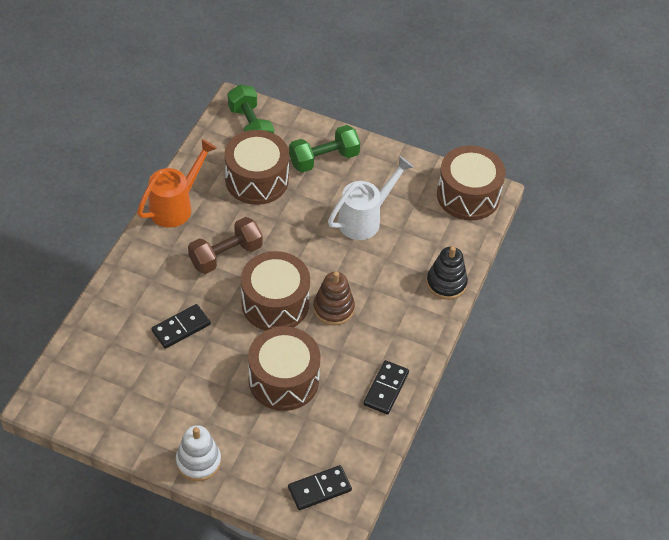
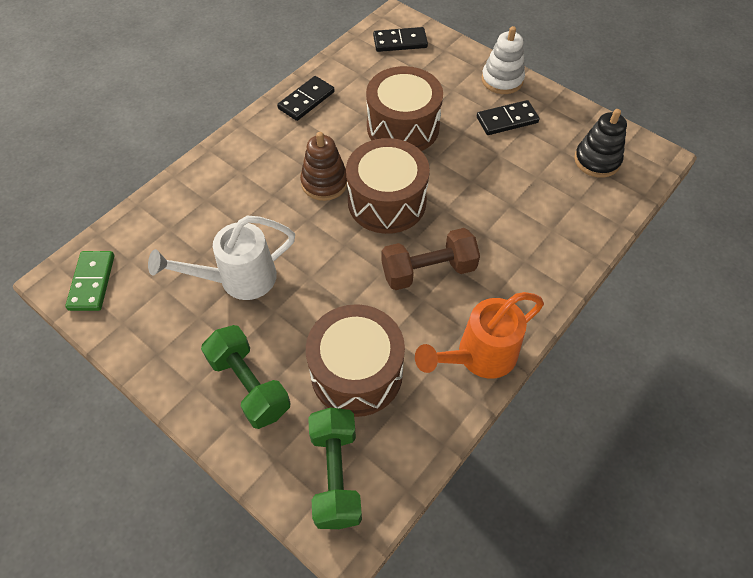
camera: 160 degrees left, 5 degrees up
(181, 328) = (498, 198): black domino -> black domino (507, 120)
(324, 159) = (249, 385): green dumbbell -> green dumbbell turned 60 degrees clockwise
(446, 283) = (188, 182): black stacking toy -> black stacking toy (597, 160)
(468, 195) = (92, 282): brown drum -> green domino

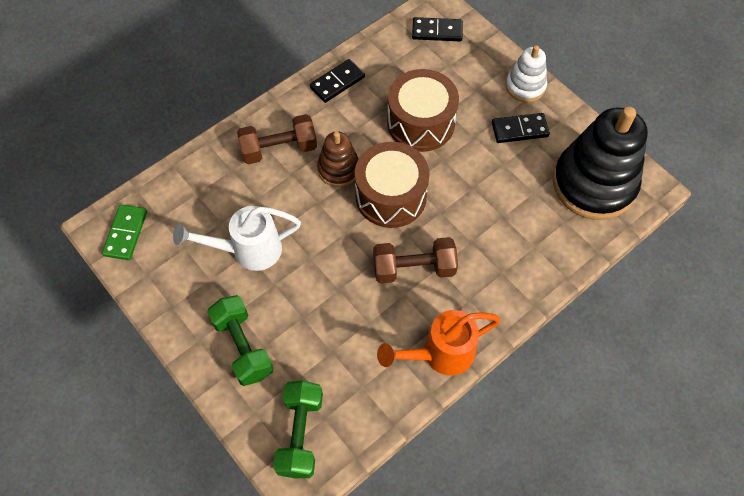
camera: 10 degrees right, 5 degrees up
(255, 172) = (279, 149): none -> brown dumbbell
(356, 373) = (333, 351): brown drum -> none
(597, 160) = (593, 184): black stacking toy -> black stacking toy, size x1.94

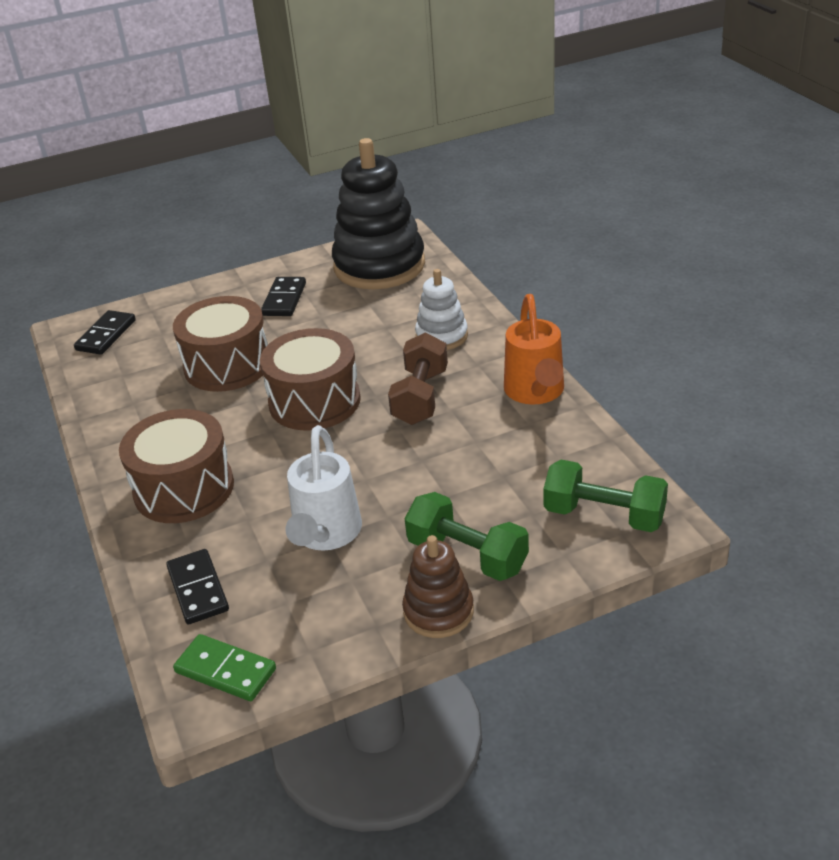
camera: 70 degrees left, 25 degrees down
(243, 346) = (467, 555): green dumbbell -> green dumbbell turned 45 degrees clockwise
(279, 149) = (184, 488): brown dumbbell -> brown drum
(337, 82) = (117, 424): black domino -> black domino (197, 589)
(339, 169) = (250, 438): brown stacking toy -> brown stacking toy (438, 611)
(525, 86) = (231, 287): white stacking toy -> white stacking toy (441, 336)

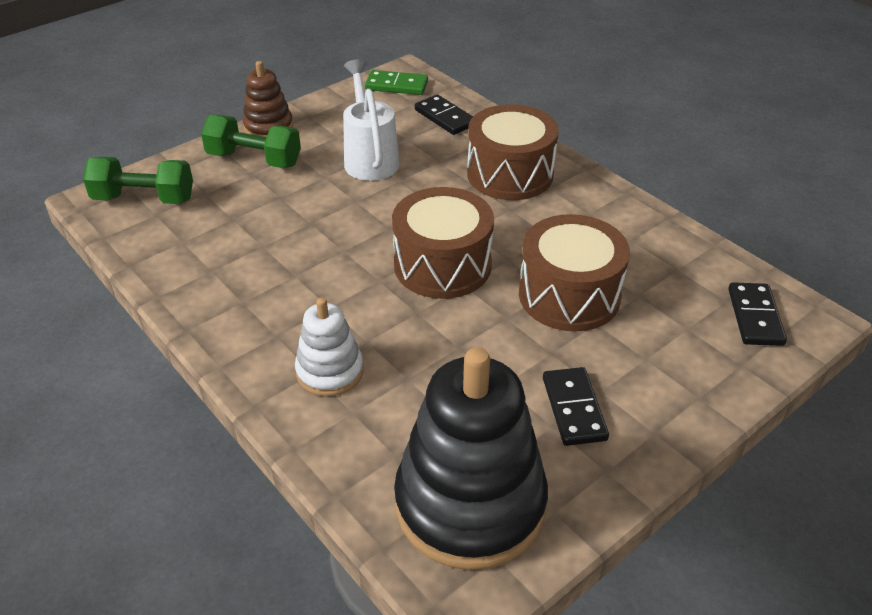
camera: 160 degrees right, 5 degrees up
(420, 397) = (331, 284): brown dumbbell -> none
(535, 393) = (205, 305): orange watering can -> none

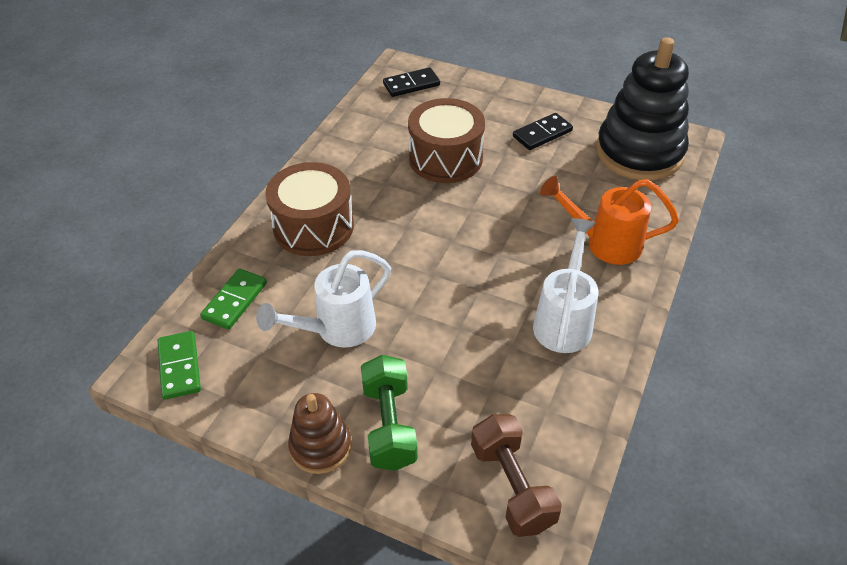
camera: 115 degrees left, 5 degrees up
(144, 199) = (512, 486): green dumbbell -> brown dumbbell
(258, 291) = (564, 319): none -> white watering can
(330, 371) = (604, 243): white stacking toy -> orange watering can
(442, 265) = (458, 227): brown drum -> none
(445, 117) = (235, 301): black domino -> green domino

